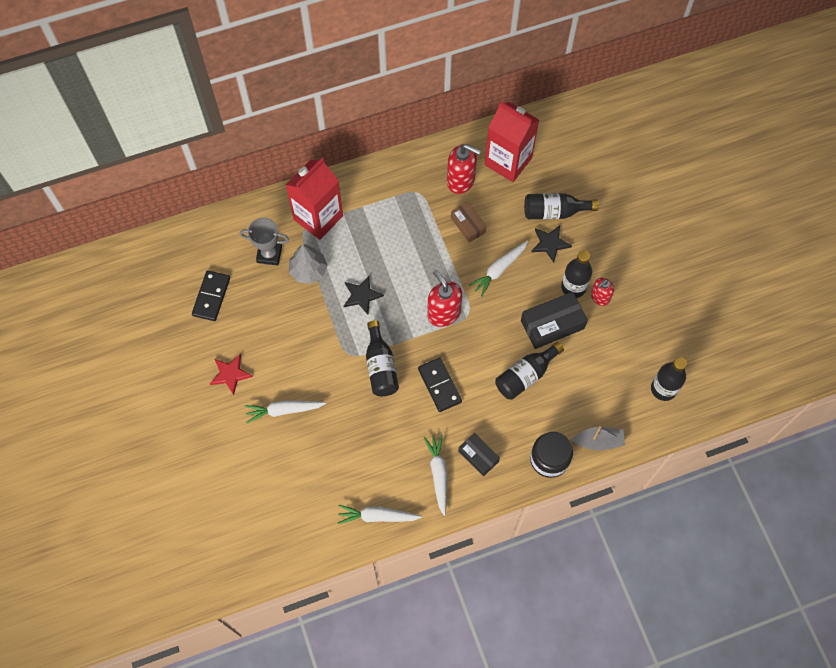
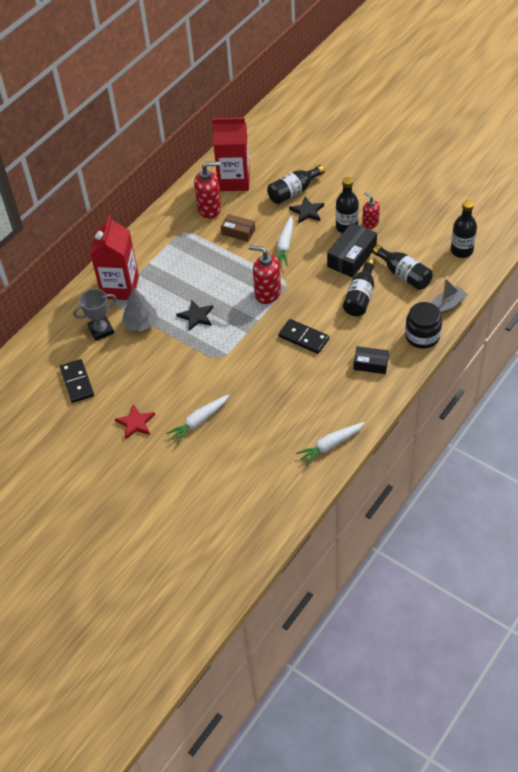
camera: 30 degrees left, 15 degrees down
(381, 367) = (249, 351): black bottle -> black bottle (404, 275)
(438, 474) = (351, 392): white carrot -> none
(600, 297) = (370, 223): red soap dispenser -> red soap dispenser turned 120 degrees clockwise

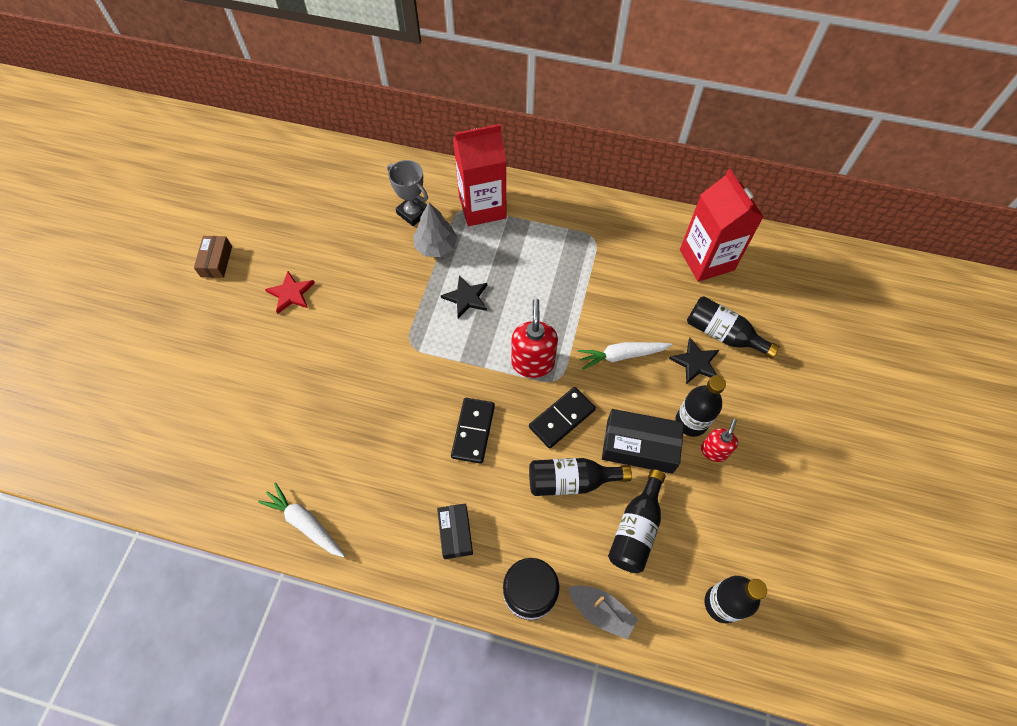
camera: 65 degrees right, 10 degrees up
(77, 382) = (334, 218): black domino -> black domino (562, 418)
(199, 421) = (308, 356): white carrot -> none
(209, 209) = (644, 251): red soap dispenser -> none
(238, 232) = (621, 295): brown box -> brown box (216, 261)

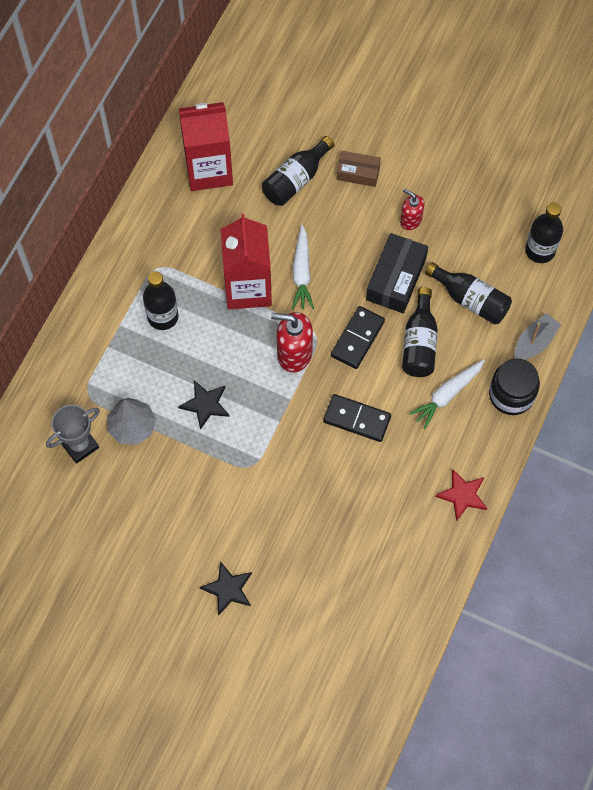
camera: 80 degrees left, 5 degrees up
(216, 261) = (98, 668): brown box -> brown box (358, 173)
(291, 293) = (161, 584): red star -> red star (462, 495)
(305, 523) = (423, 580): white carrot -> white carrot (447, 395)
(455, 533) = (452, 448): black box -> none
(482, 207) = (89, 371): red carton -> red carton (248, 288)
(562, 418) = (357, 339): black domino -> black domino turned 60 degrees clockwise
(691, 422) = (380, 231): black bottle -> black bottle (163, 316)
(695, 362) = (321, 211): black star -> black star (228, 589)

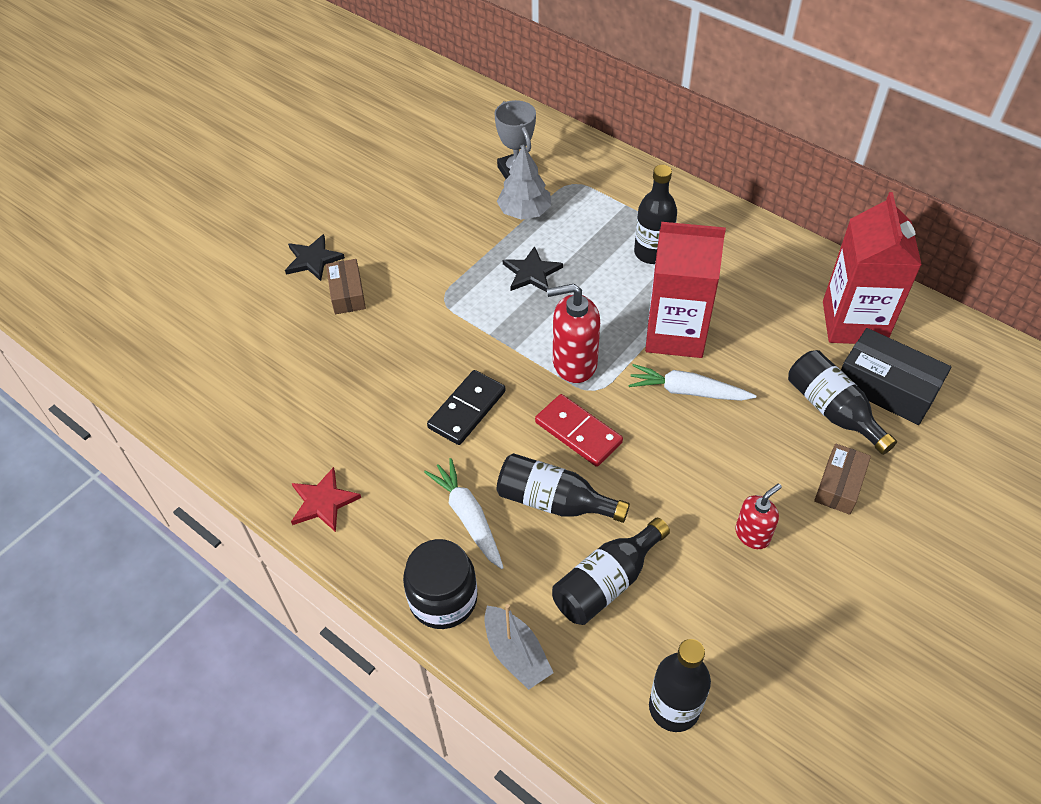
camera: 105 degrees right, 15 degrees down
(261, 546) = (347, 293): none -> brown box
(294, 354) = (574, 363): red soap dispenser -> red soap dispenser turned 120 degrees counterclockwise
(357, 339) = (578, 432): black domino -> red domino
(396, 279) = (658, 495): black box -> black box (886, 387)

